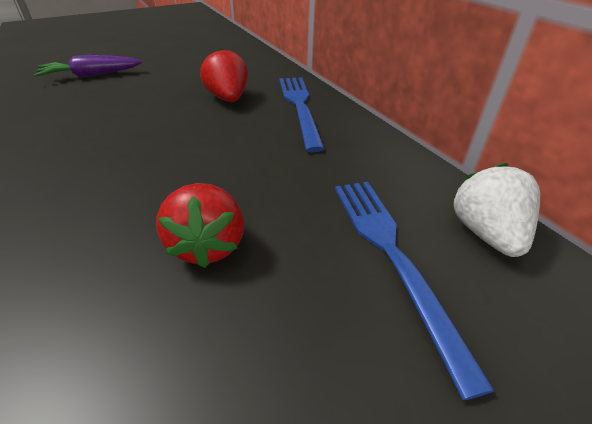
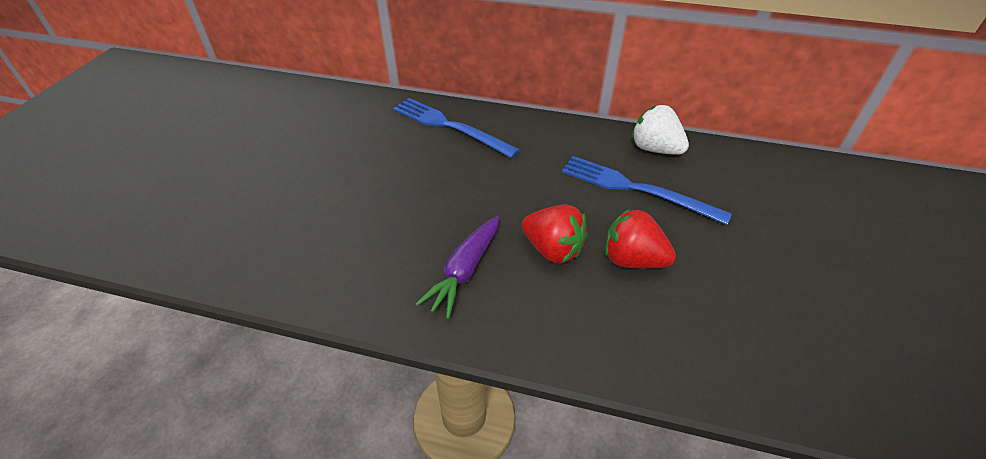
camera: 45 degrees left, 5 degrees up
(91, 75) = (201, 204): purple carrot -> purple carrot (465, 271)
(228, 98) = (384, 150): red strawberry -> red strawberry (632, 259)

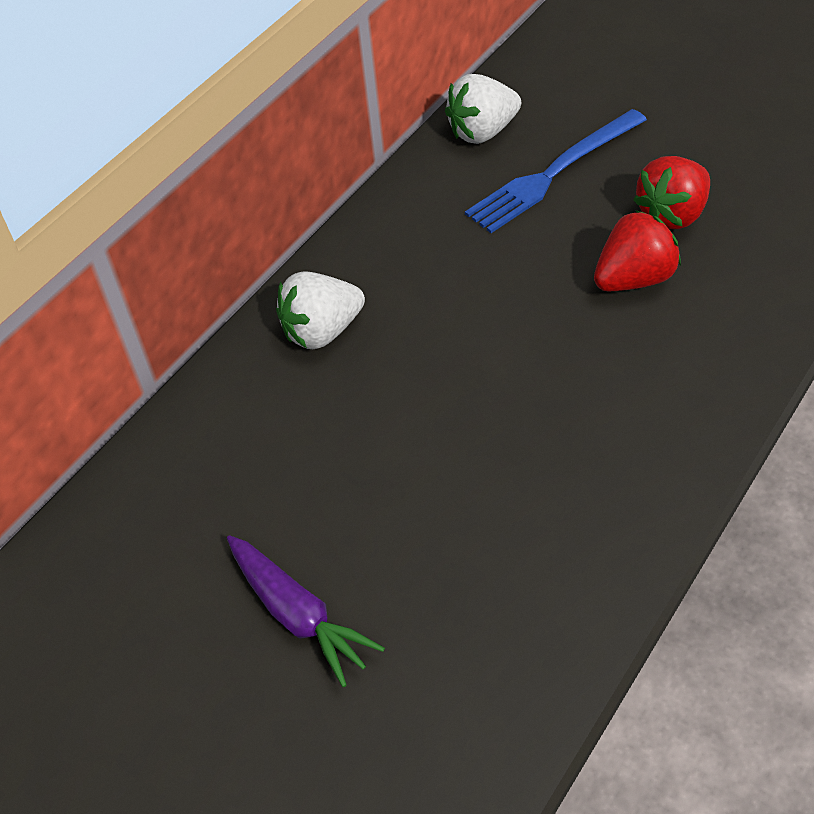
camera: 65 degrees left, 5 degrees up
(450, 126) = (322, 331): blue fork -> white strawberry
(465, 271) = (644, 371): purple carrot -> purple carrot (298, 614)

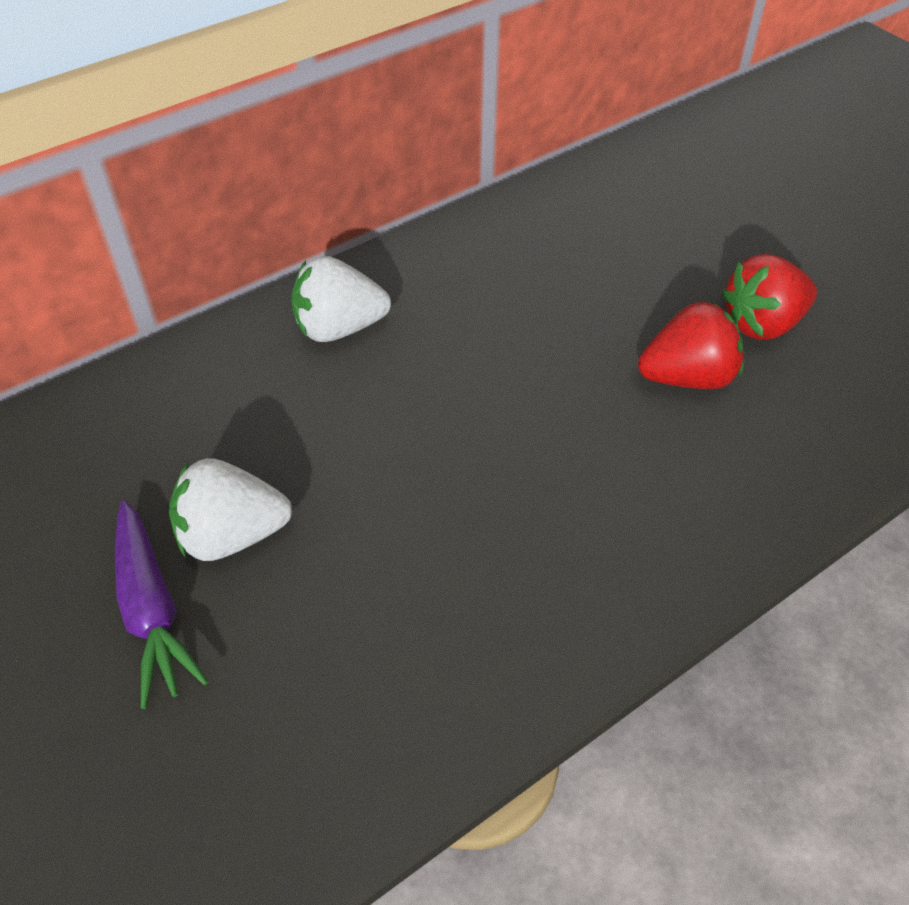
camera: 15 degrees right, 0 degrees up
(483, 132) = (602, 185): white strawberry -> white strawberry (232, 535)
(553, 173) = (654, 245): blue fork -> none

